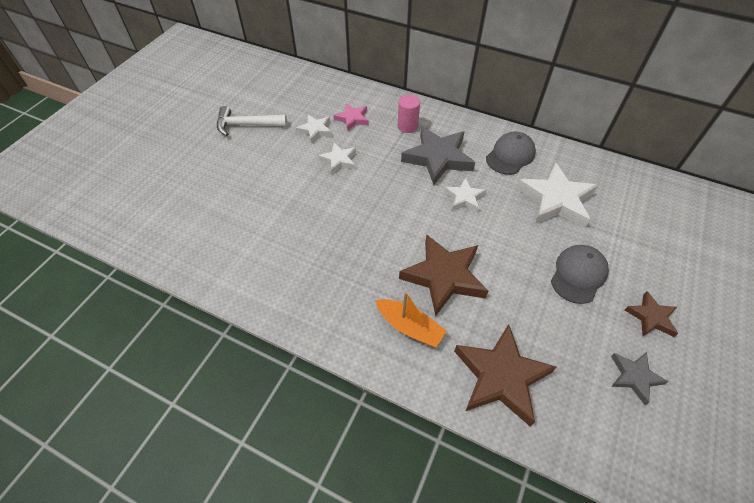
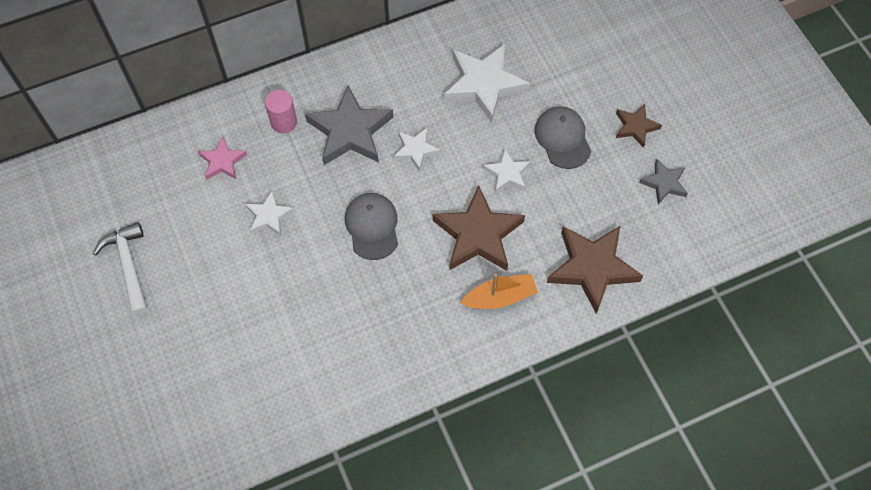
camera: 50 degrees left, 10 degrees up
(247, 125) = (129, 266): white hammer -> white hammer turned 120 degrees clockwise
(315, 130) = (205, 207): white star -> white star (507, 173)
(510, 155) = (405, 72): grey cap -> grey cap (372, 226)

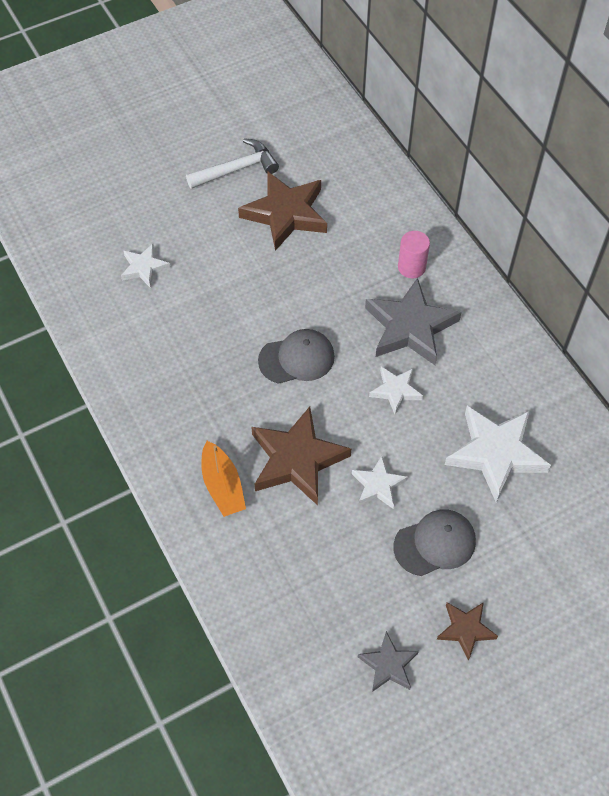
camera: 85 degrees right, 5 degrees down
(223, 161) = (357, 223): pink star -> none
(269, 216) = (300, 269): white star -> white star (144, 268)
(592, 268) = (264, 581): brown star -> brown star (285, 214)

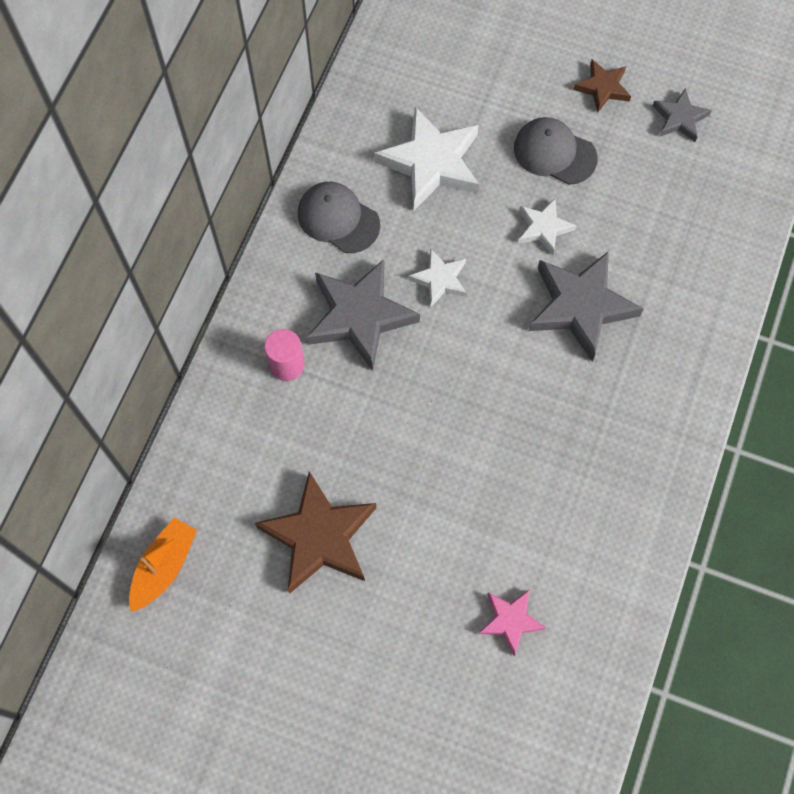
camera: 130 degrees left, 10 degrees up
(144, 268) = (510, 620): white star -> pink star
(223, 486) = (660, 345): orange boat -> orange boat (164, 567)
(236, 169) = (300, 641): white hammer -> none
(297, 358) = (482, 386): grey cap -> grey cap (338, 219)
(297, 460) = (580, 306): brown star -> grey star

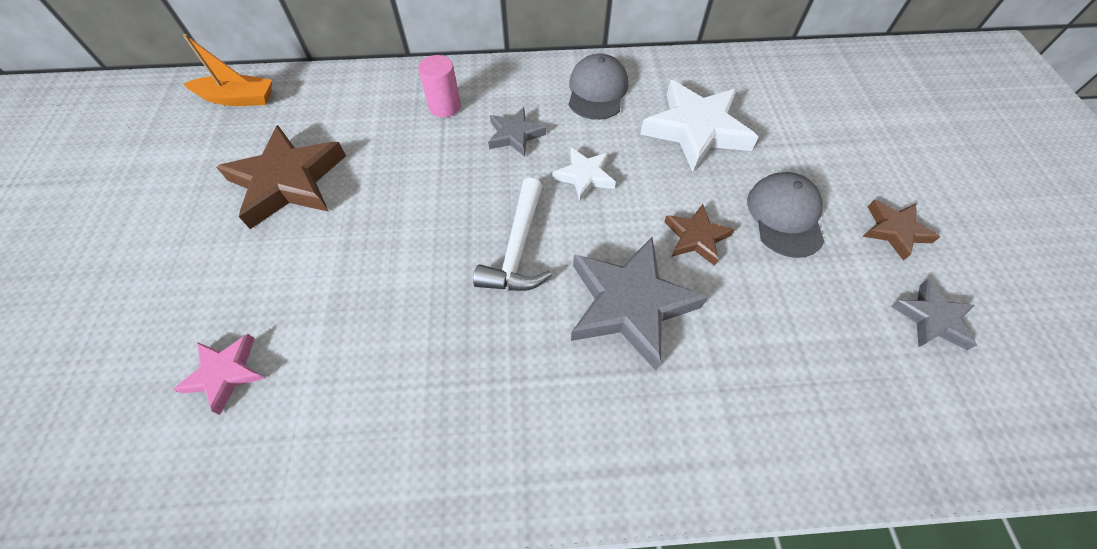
camera: 65 degrees right, 10 degrees down
(360, 316) = (515, 135): grey star -> grey star, size x0.54
(491, 365) = (518, 248): none -> white hammer
(543, 228) = (696, 237): white star -> brown star

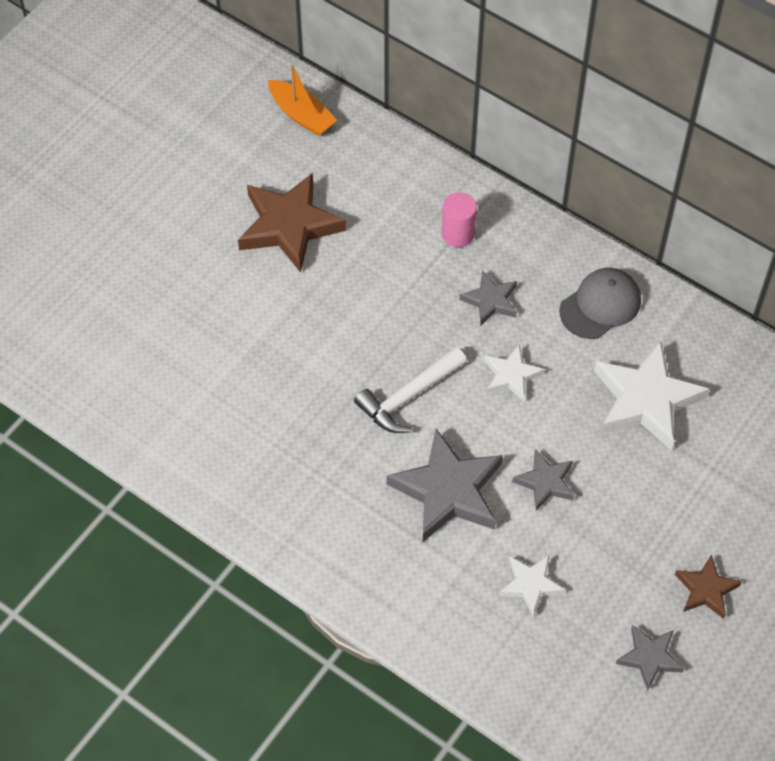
camera: 40 degrees right, 0 degrees up
(226, 373) = (164, 349): pink star -> none
(696, 237) = (545, 482): brown star -> grey star
(781, 333) = (530, 585): none -> white star
(785, 216) = (632, 517): grey cap -> none

